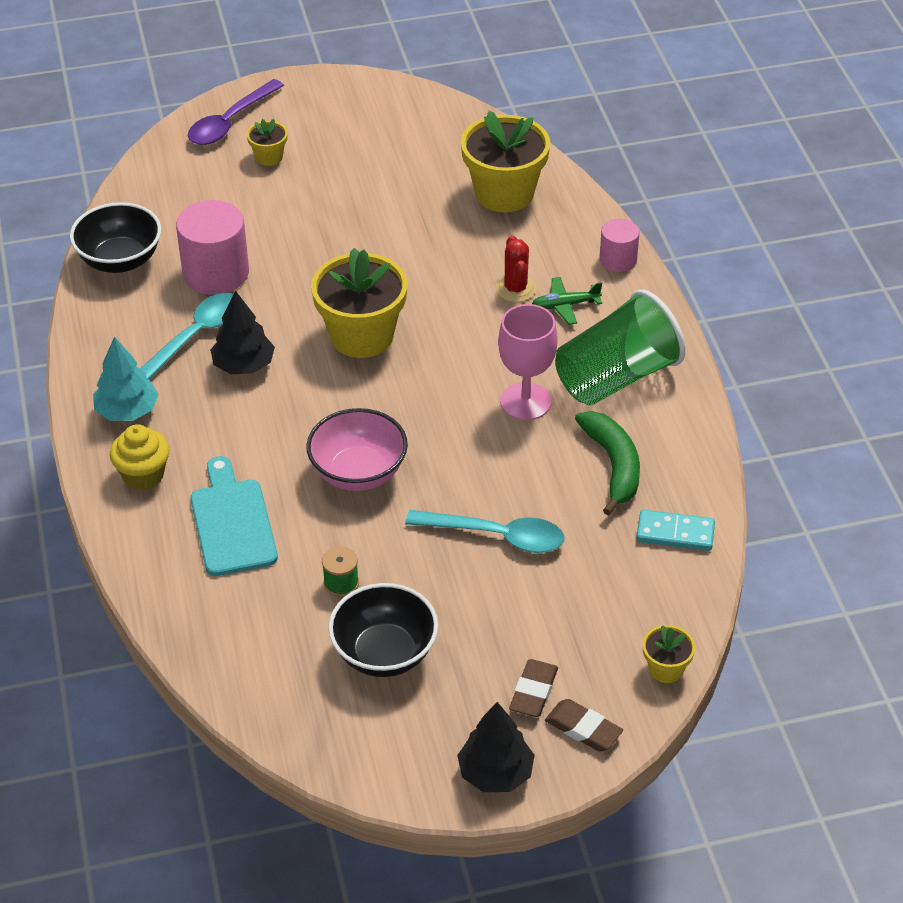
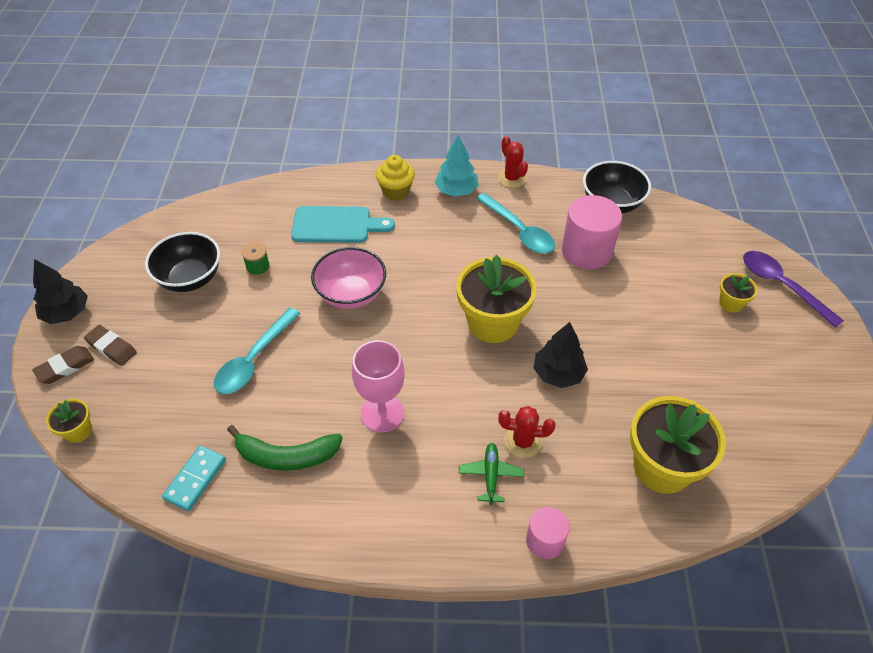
camera: 105 degrees right, 5 degrees up
(87, 359) = (512, 178): none -> red cactus
(243, 365) = (481, 251): black tree -> black tree (558, 373)
(616, 377) = (386, 489): green cup -> none

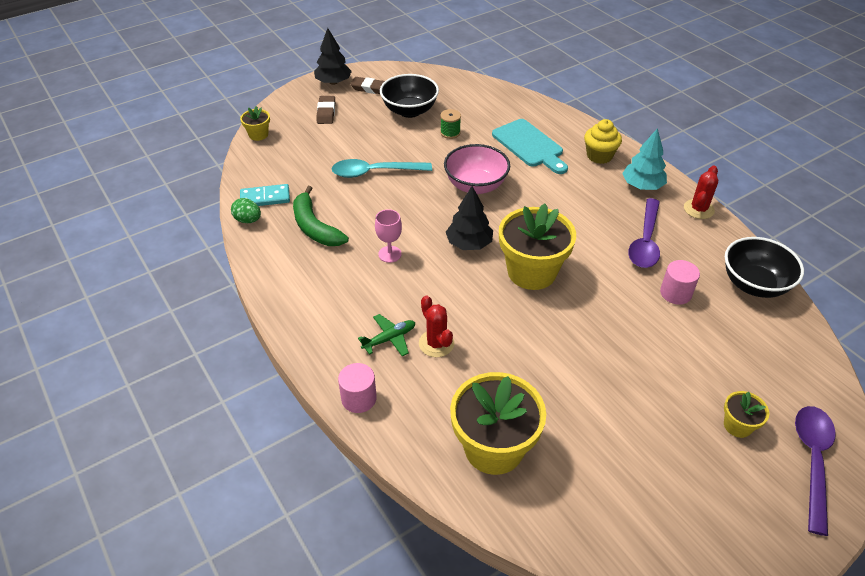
camera: 55 degrees right, 5 degrees down
(65, 367) = (296, 104): brown eraser -> brown eraser (370, 88)
(216, 514) = (248, 220): none -> green egg
(382, 413) = (390, 254): pink goblet -> pink goblet, size x0.61
(519, 231) = (645, 241): turquoise spoon -> purple spoon
(558, 373) = (522, 335): black tree -> black tree (469, 244)
(586, 251) = (675, 293): pink cylinder -> pink cylinder, size x0.57

